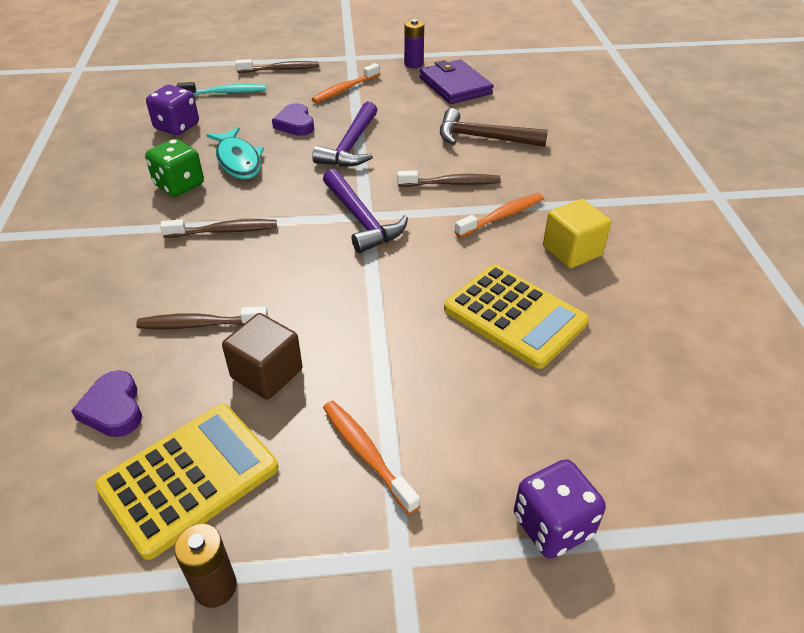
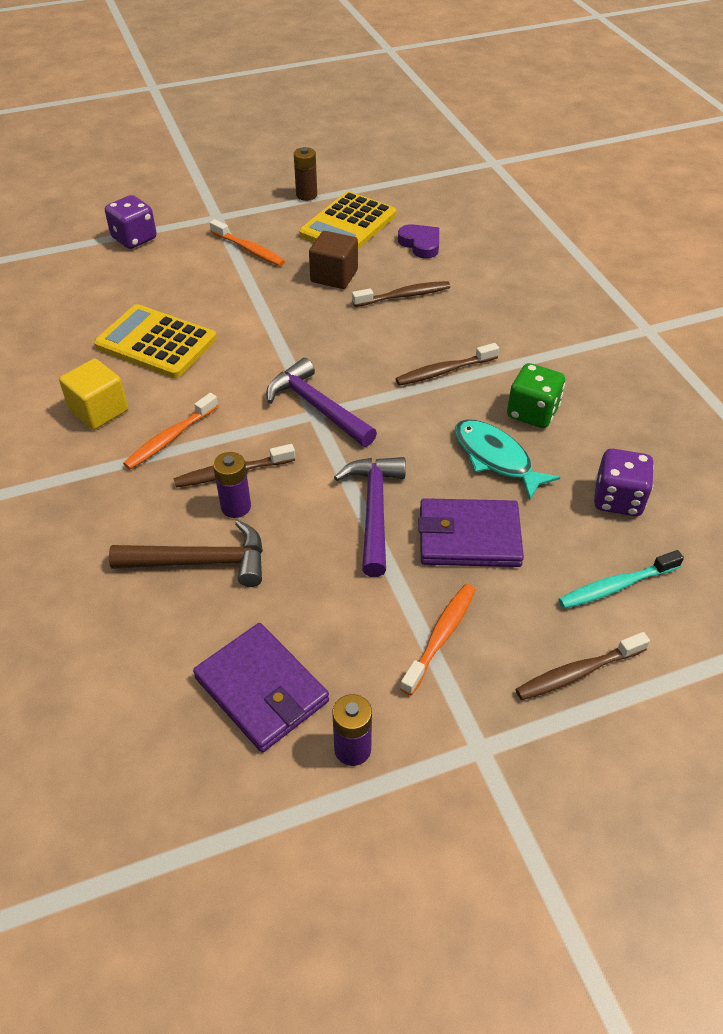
camera: 165 degrees right, 5 degrees up
(295, 124) = (469, 537): purple heart -> purple wallet
(453, 162) = (236, 507): none -> purple battery

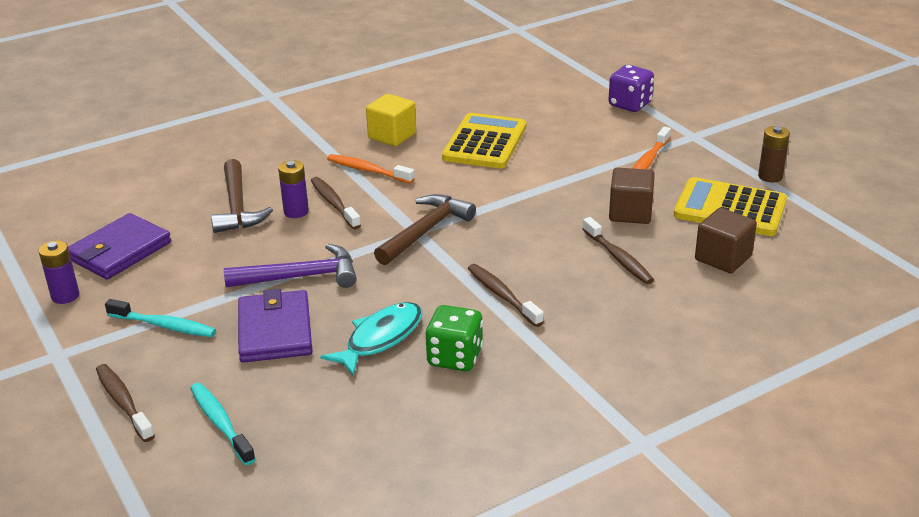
camera: 80 degrees right, 15 degrees down
(317, 407) = (425, 231): purple hammer -> brown hammer
(420, 244) = (723, 258): purple heart -> brown cube
(441, 636) = (164, 326): orange toothbrush -> turquoise toothbrush
(618, 499) = (336, 422): purple dice -> none

